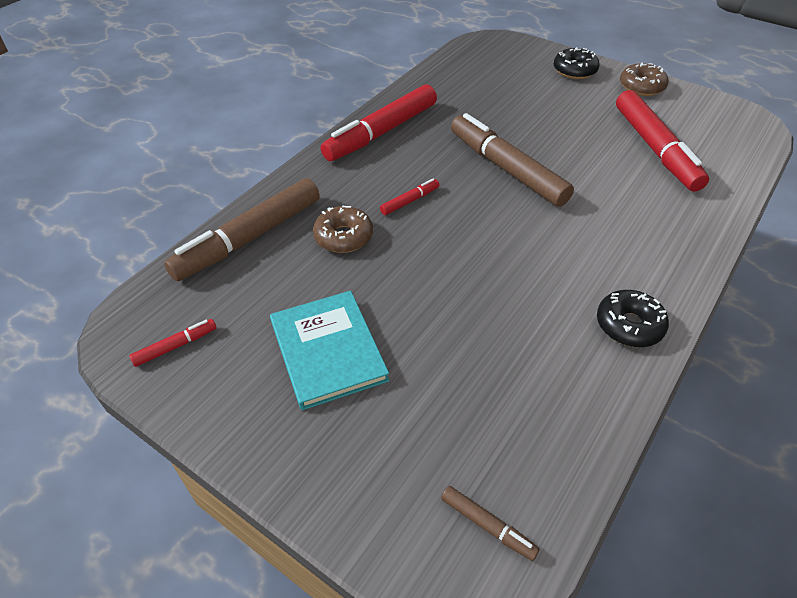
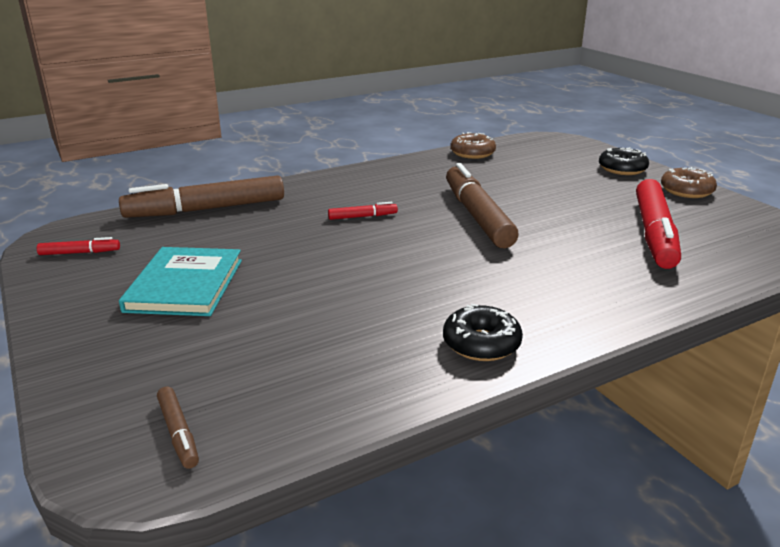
camera: 25 degrees right, 20 degrees down
(343, 237) = (280, 225): brown donut -> brown donut (472, 153)
(381, 132) = (387, 174): red marker -> none

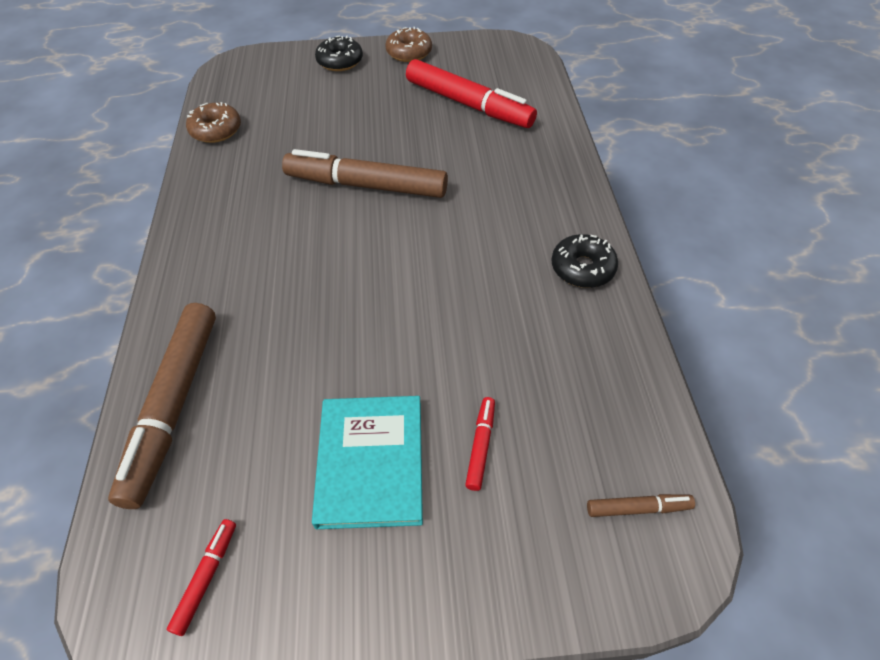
camera: 65 degrees left, 25 degrees up
(185, 285) = (371, 462): turquoise book -> turquoise book turned 60 degrees clockwise
(362, 217) = (307, 266): red marker -> red marker (480, 446)

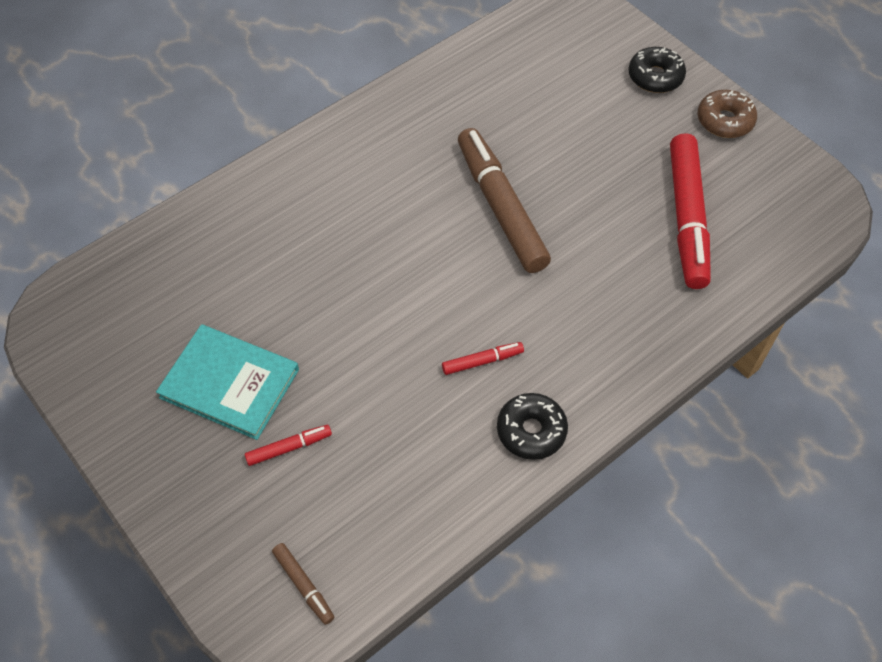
camera: 55 degrees right, 5 degrees up
(174, 406) = (196, 236): brown marker -> none
(206, 577) = (93, 343): red marker -> red marker (482, 361)
(216, 130) = (477, 58): brown donut -> none
(371, 462) = (229, 383): turquoise book -> turquoise book turned 60 degrees clockwise

